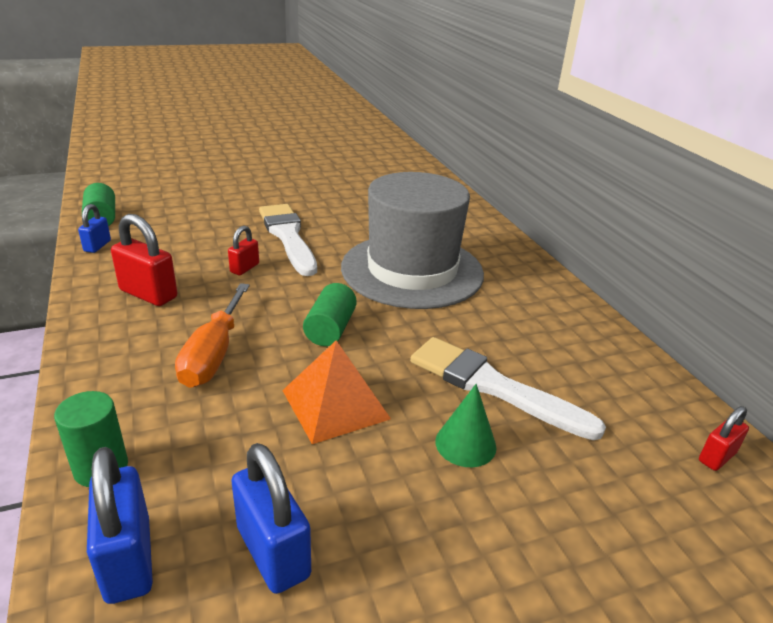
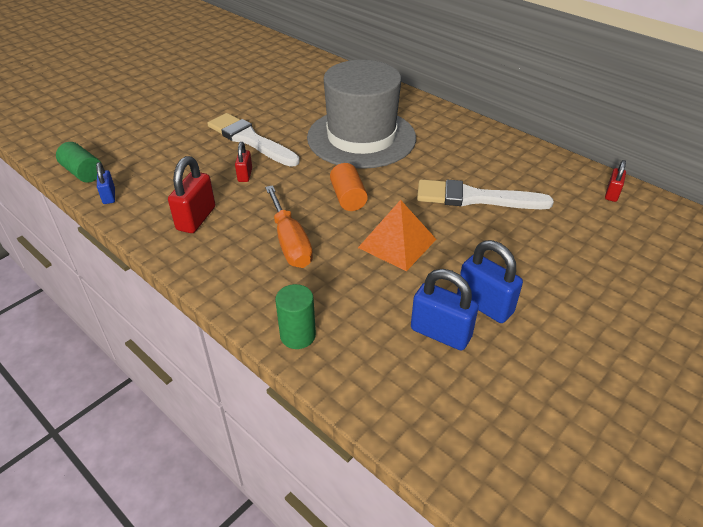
camera: 25 degrees left, 10 degrees up
(128, 559) = (369, 371): blue padlock -> blue padlock (484, 305)
(148, 294) = (196, 218): red padlock -> red padlock turned 75 degrees counterclockwise
(330, 329) = (348, 198): green cylinder -> orange cylinder
(465, 444) = (488, 237): green cone -> none

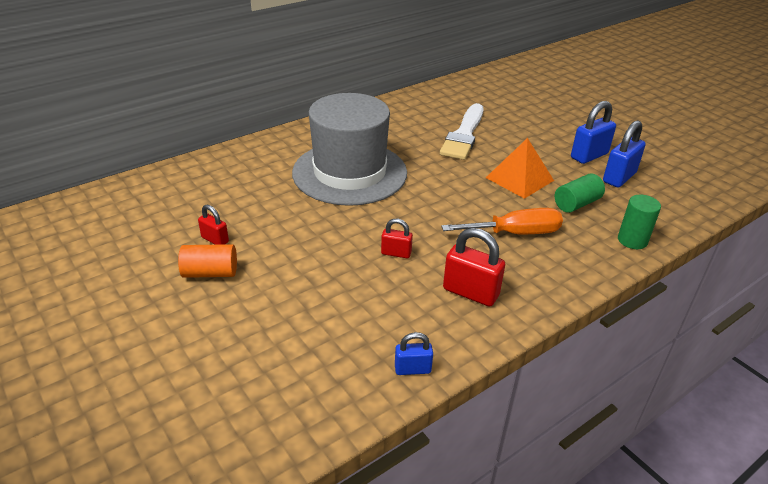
camera: 80 degrees left, 5 degrees down
(83, 173) = (347, 402): green cylinder -> green cylinder (576, 204)
(250, 140) = (323, 244): white brush -> none
(348, 198) = (451, 194): orange cylinder -> orange cylinder (210, 273)
(611, 194) = (469, 85): red padlock -> red padlock (215, 240)

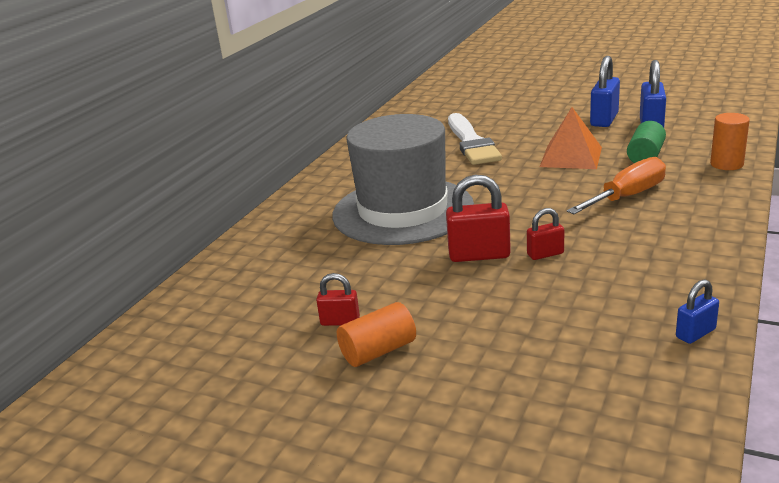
camera: 25 degrees left, 10 degrees down
(470, 292) = (656, 254): red padlock -> red padlock (479, 255)
(632, 240) = (726, 164): green cylinder -> orange cylinder

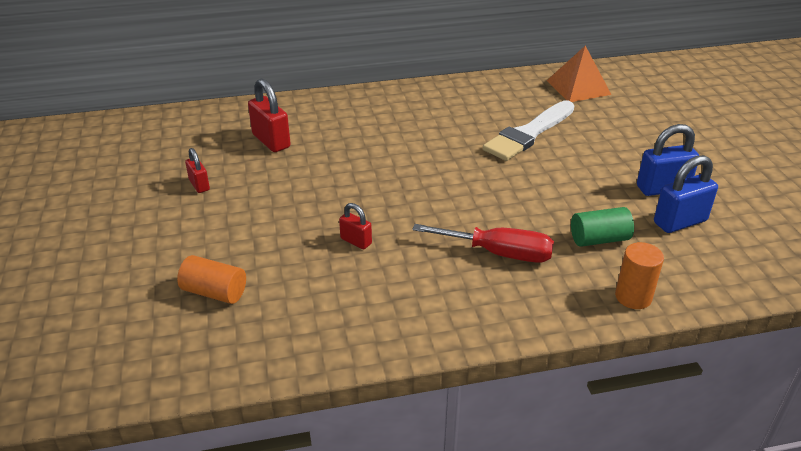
camera: 50 degrees right, 10 degrees up
(378, 351) = (173, 214): orange cylinder -> orange cylinder (214, 292)
(403, 210) = (373, 148): grey hat -> none
(479, 255) = (330, 209): red padlock -> red padlock (271, 141)
(571, 157) = (553, 196): orange pyramid -> orange pyramid (578, 87)
(627, 196) = (499, 253): orange screwdriver -> red screwdriver
(695, 333) = (283, 357): blue padlock -> none

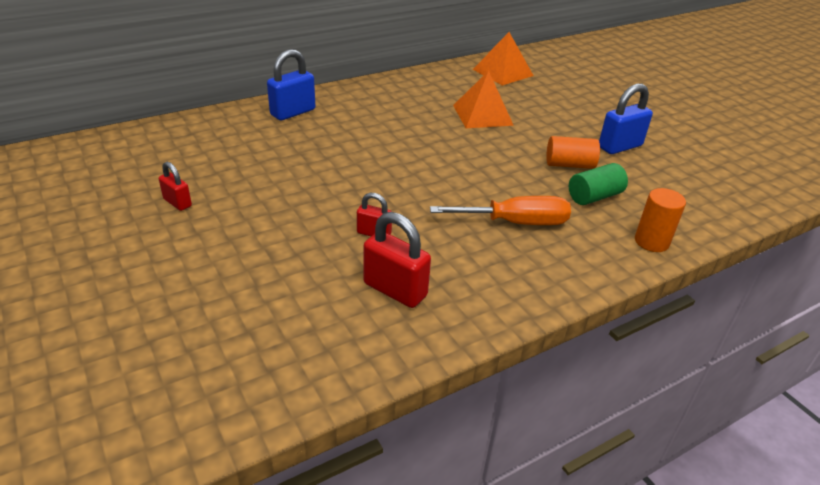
camera: 20 degrees left, 0 degrees up
(214, 292) = (248, 310): orange cylinder -> orange cylinder (569, 165)
(271, 141) = (236, 150): red padlock -> red padlock (395, 290)
(499, 253) = (515, 223): red screwdriver -> orange screwdriver
(529, 134) = (482, 115): white brush -> orange pyramid
(680, 222) = (650, 172): blue padlock -> blue padlock (293, 112)

